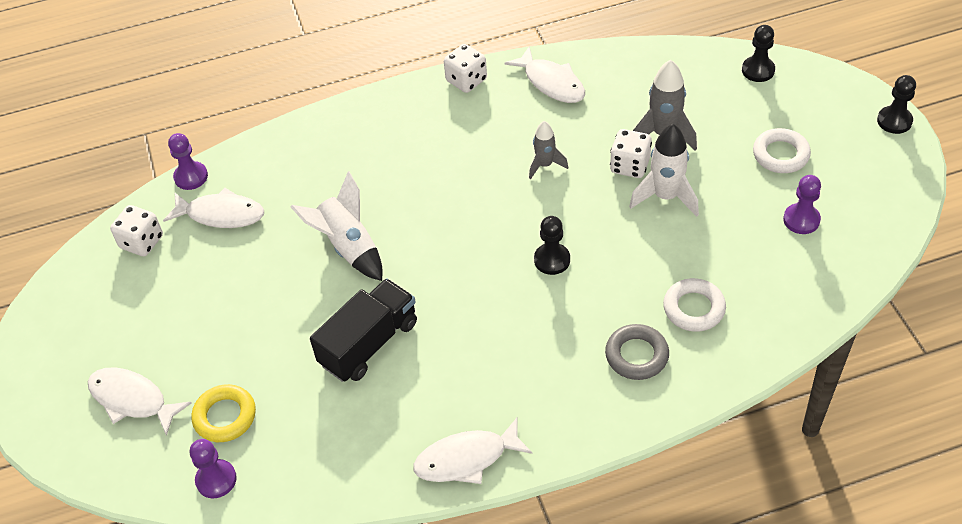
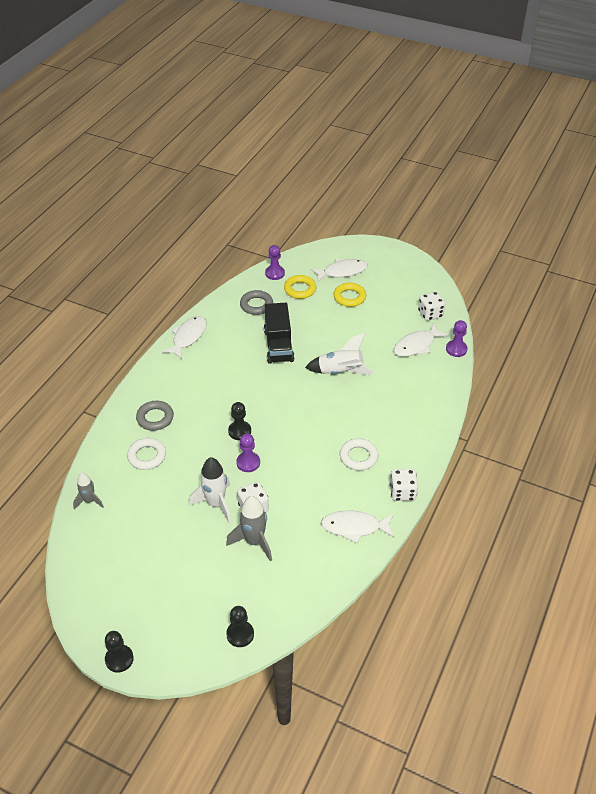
camera: 130 degrees right, 5 degrees down
(187, 347) = (349, 297): none -> yellow ring
(313, 438) = (256, 305): none -> grey ring
(545, 165) = (298, 475): grey rocket -> grey rocket (89, 501)
(780, 155) = (173, 578): white ring -> white ring (358, 457)
(801, 220) = (128, 543): purple pawn -> purple pawn (248, 463)

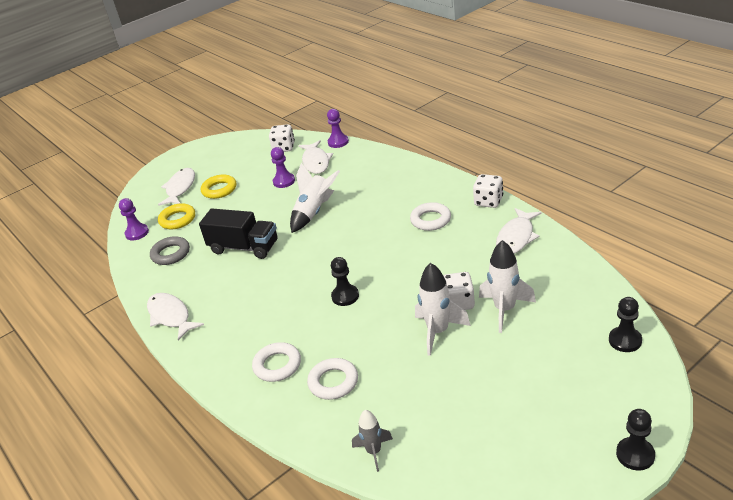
camera: 60 degrees left, 10 degrees down
(155, 418) = (277, 365): grey ring -> white ring
(248, 463) = (394, 297): purple pawn -> purple pawn (284, 181)
(254, 541) = (505, 310): grey rocket -> white rocket

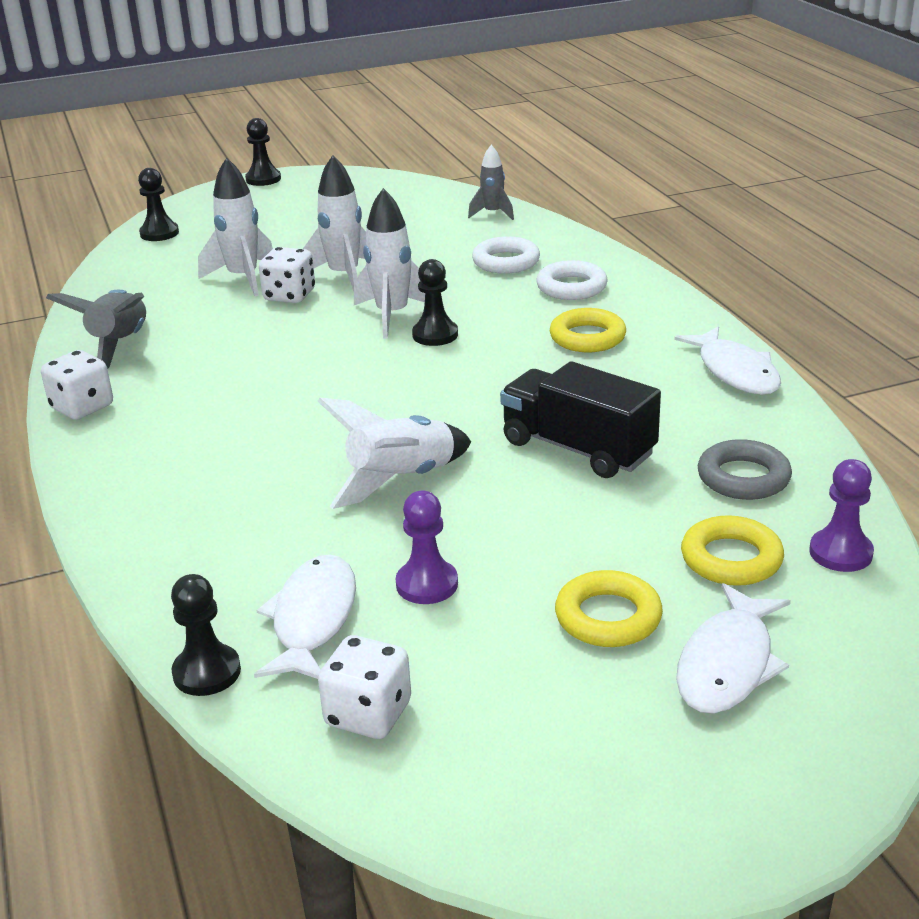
camera: 165 degrees left, 5 degrees down
(256, 320) = (587, 337): none -> yellow ring
(338, 142) = (207, 672): purple pawn -> black pawn
(380, 304) = (392, 315): none -> white rocket
(430, 220) = (207, 404): white ring -> none
(516, 237) = (119, 346): white fish -> grey rocket

